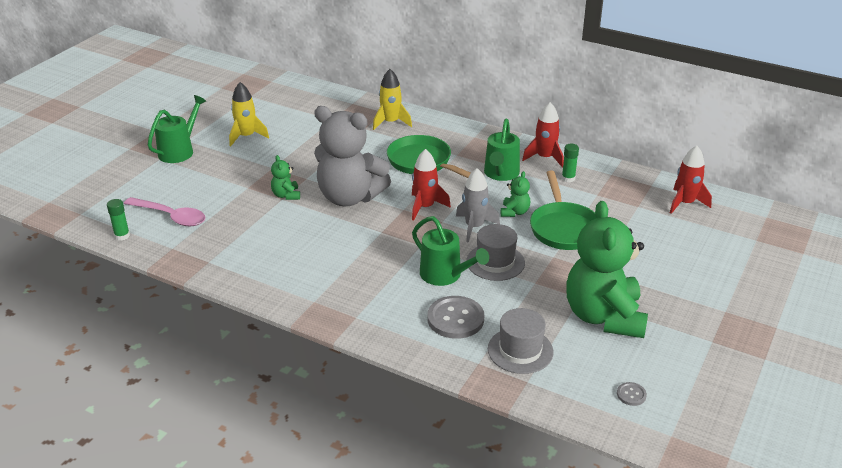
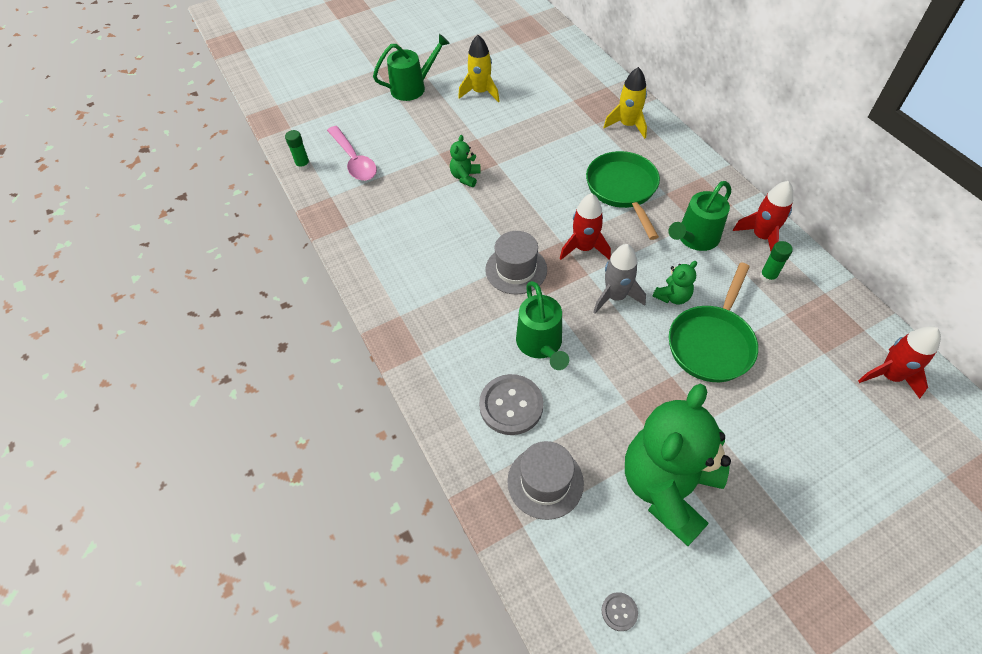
camera: 35 degrees right, 20 degrees up
(349, 197) = (520, 204): grey teddy bear -> none
(495, 262) = (604, 353): grey hat -> grey hat (516, 269)

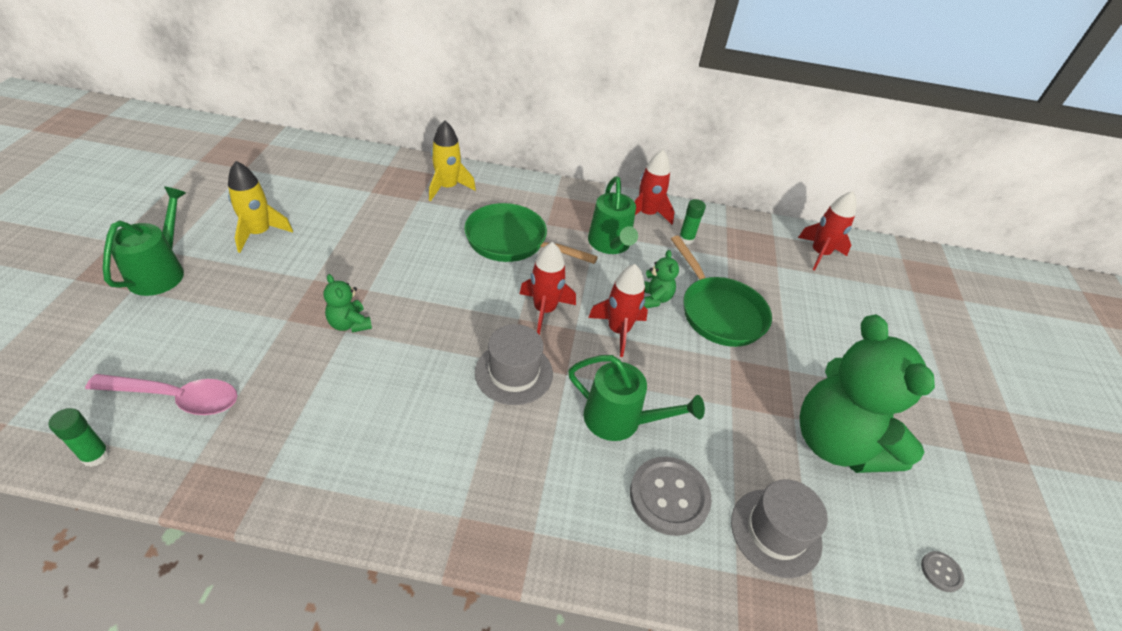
camera: 60 degrees left, 10 degrees down
(615, 296) = (618, 330): grey rocket -> red rocket

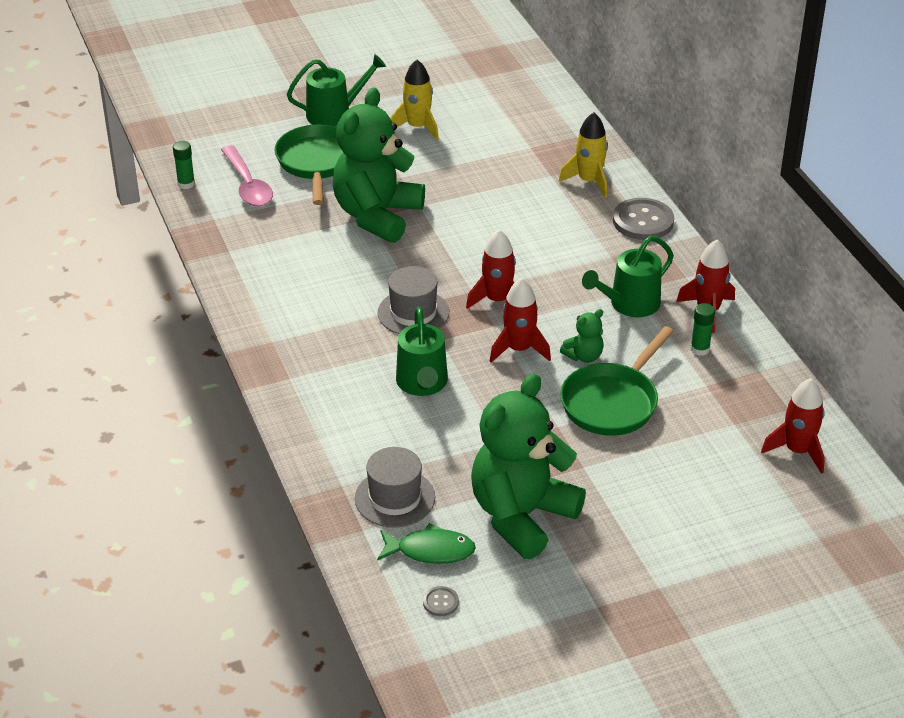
camera: 65 degrees right, 5 degrees down
(349, 324) = (377, 216): green teddy bear -> green teddy bear, size x2.43
(511, 241) = (561, 248): green pan -> green pan (316, 163)
(669, 496) = (375, 432): grey button -> grey button (643, 221)
(863, 541) = (430, 550): none -> green fish

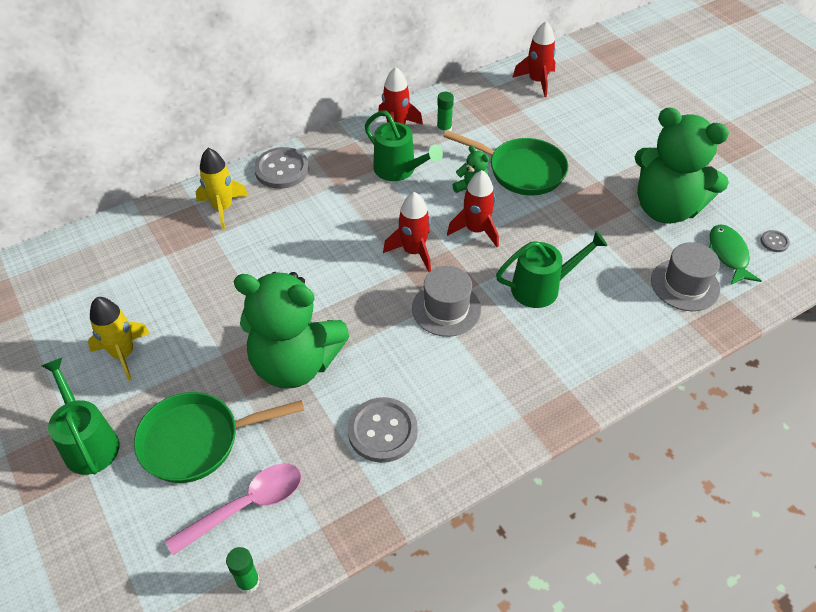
camera: 100 degrees left, 10 degrees up
(288, 258) = (382, 431): none -> grey button

